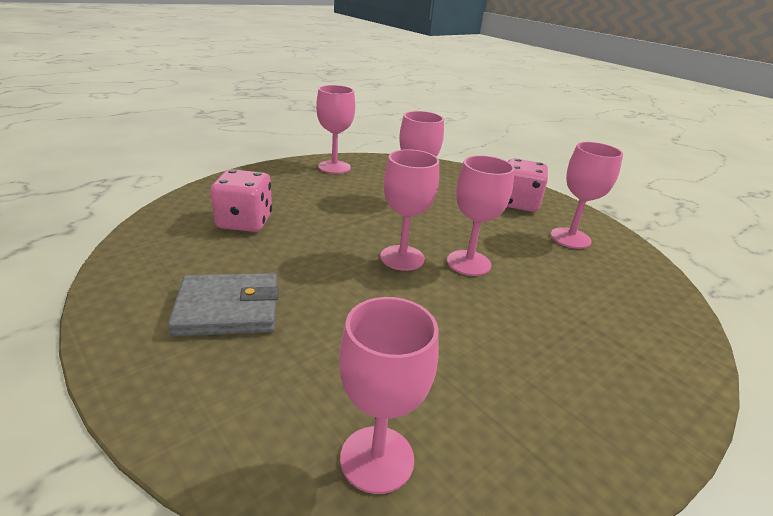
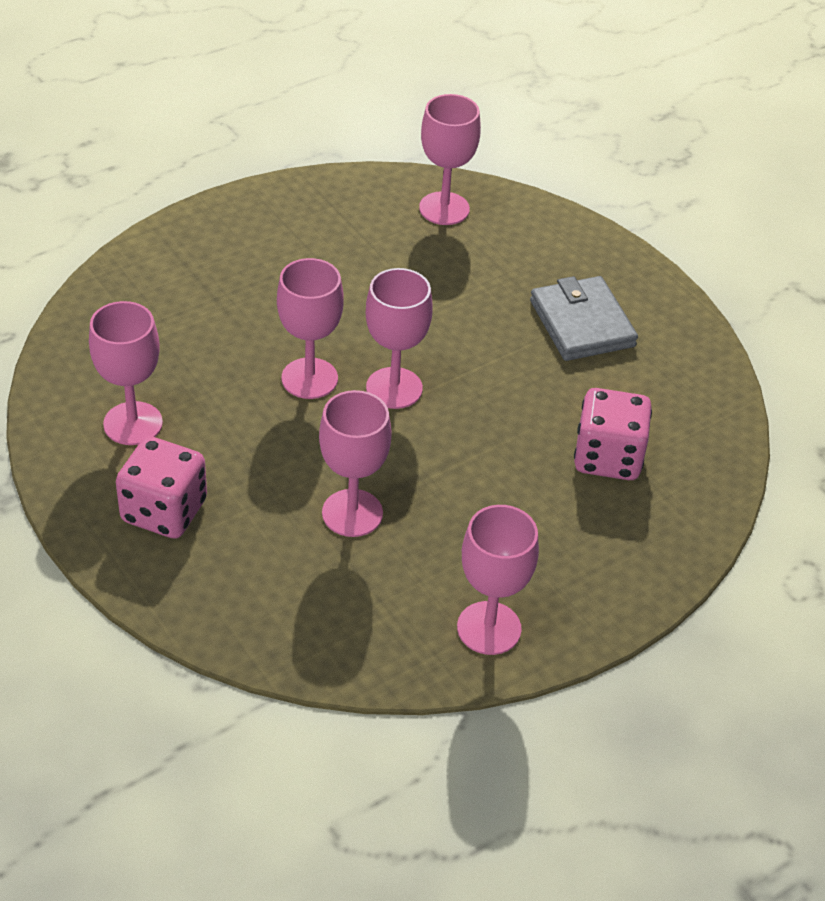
camera: 175 degrees left, 15 degrees up
(228, 309) = (582, 323): grey wallet -> grey wallet turned 75 degrees clockwise

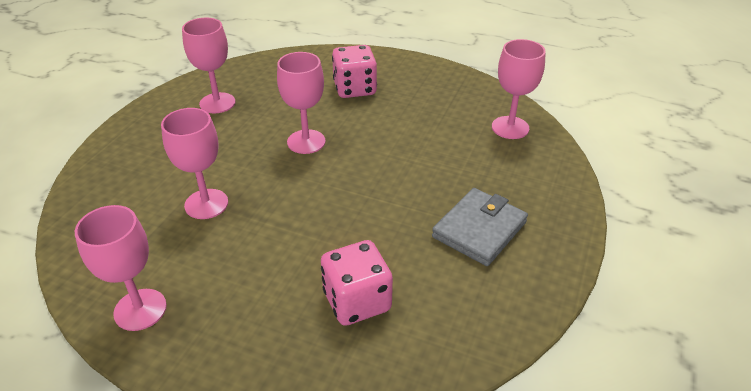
camera: 60 degrees right, 5 degrees down
(164, 511) = (159, 139): pink dice -> pink dice (354, 89)
(394, 388) = (329, 175): pink goblet -> none

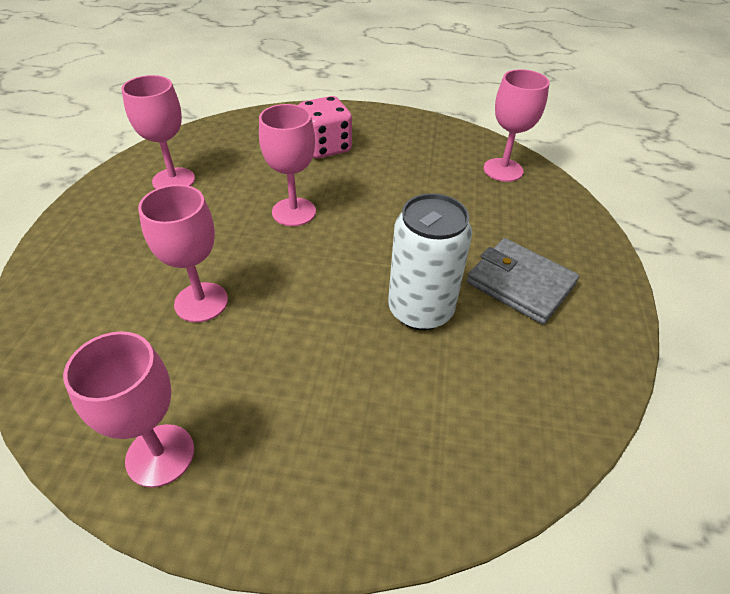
camera: 15 degrees left, 5 degrees up
(357, 301) = (424, 391): pink dice -> none
(381, 237) = (420, 310): none -> white can
(479, 229) = (520, 284): grey wallet -> grey wallet turned 75 degrees counterclockwise

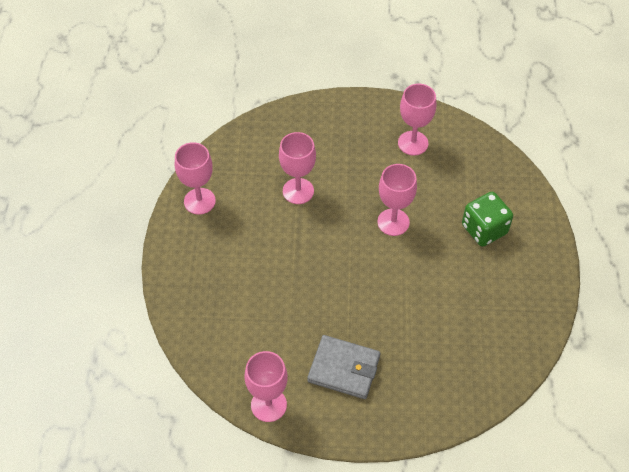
camera: 85 degrees right, 10 degrees up
(325, 147) = (484, 229): pink dice -> green dice
(420, 310) = (309, 307): white can -> none
(503, 170) = (487, 366): pink goblet -> pink goblet (268, 405)
(520, 284) = (344, 369): grey wallet -> grey wallet turned 75 degrees clockwise

